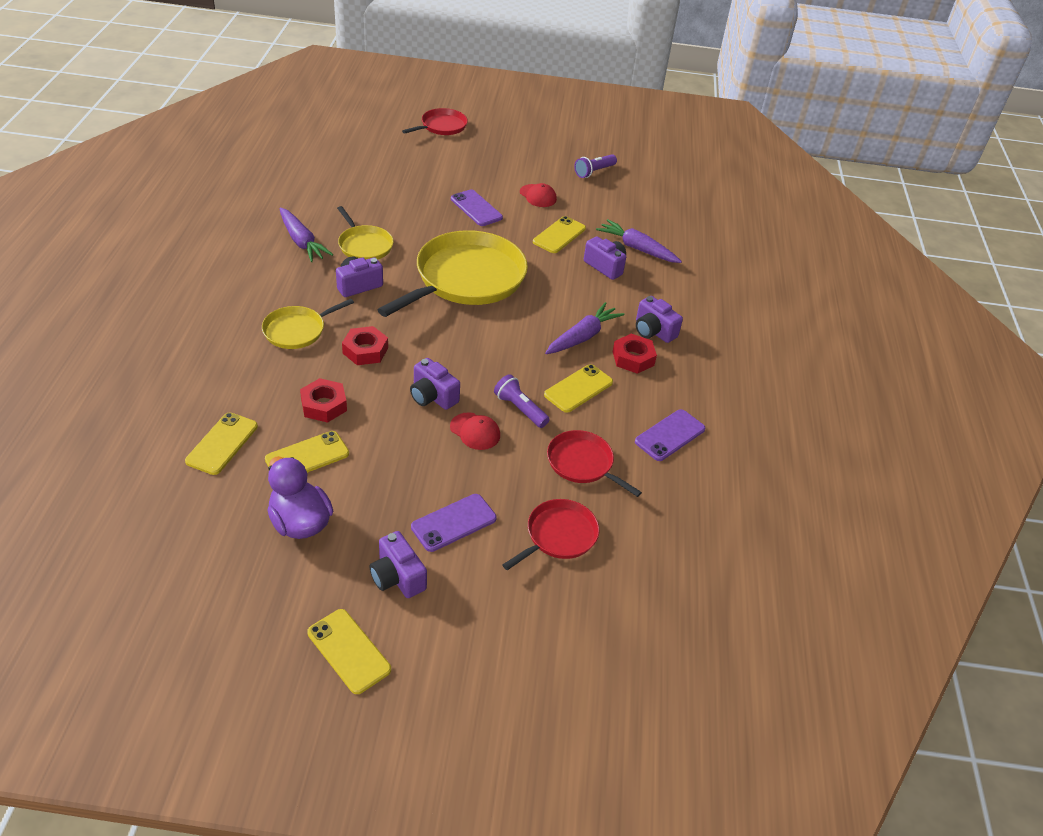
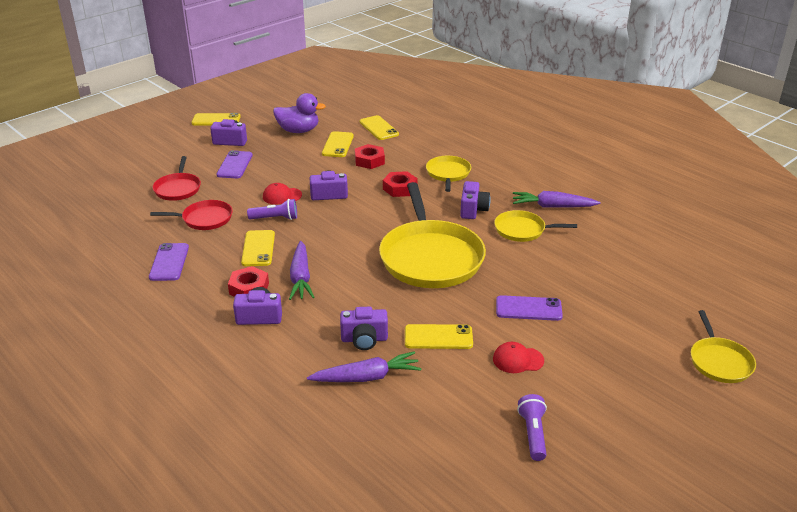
camera: 135 degrees right, 10 degrees down
(442, 126) = (719, 361): red pan -> yellow pan
(559, 235) = (438, 337): yellow phone -> yellow phone turned 75 degrees counterclockwise

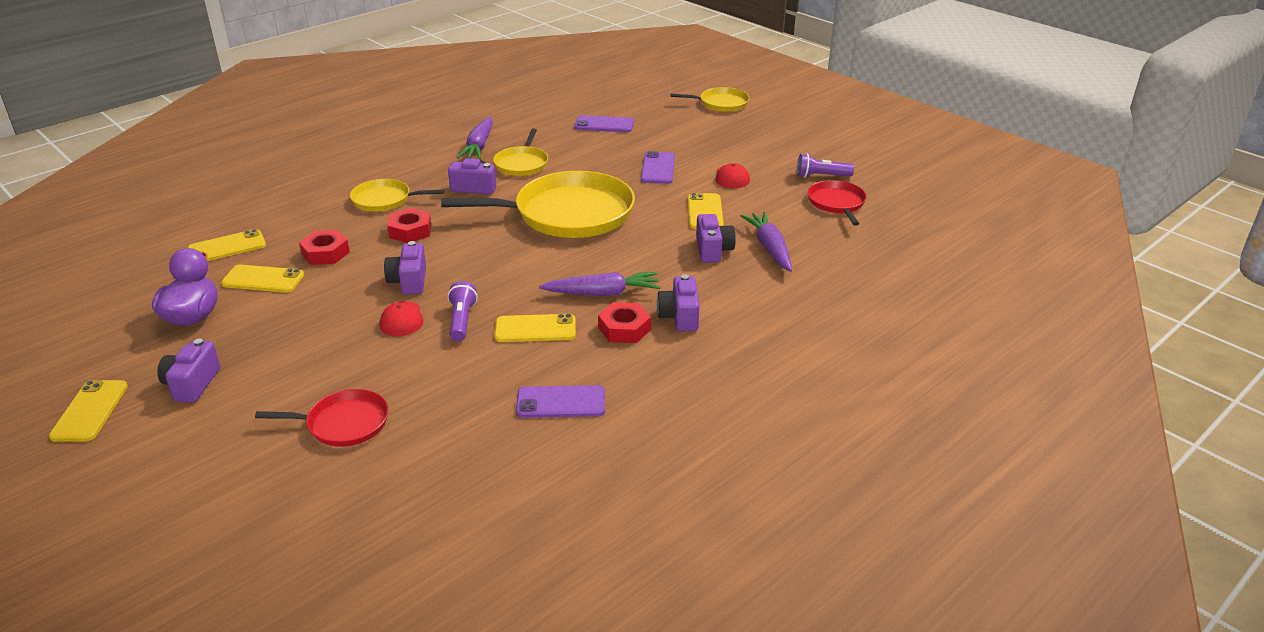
camera: 90 degrees left, 0 degrees up
(204, 219) = (448, 384): red pan -> red pan (837, 203)
(235, 165) = (285, 371): purple phone -> purple phone (604, 125)

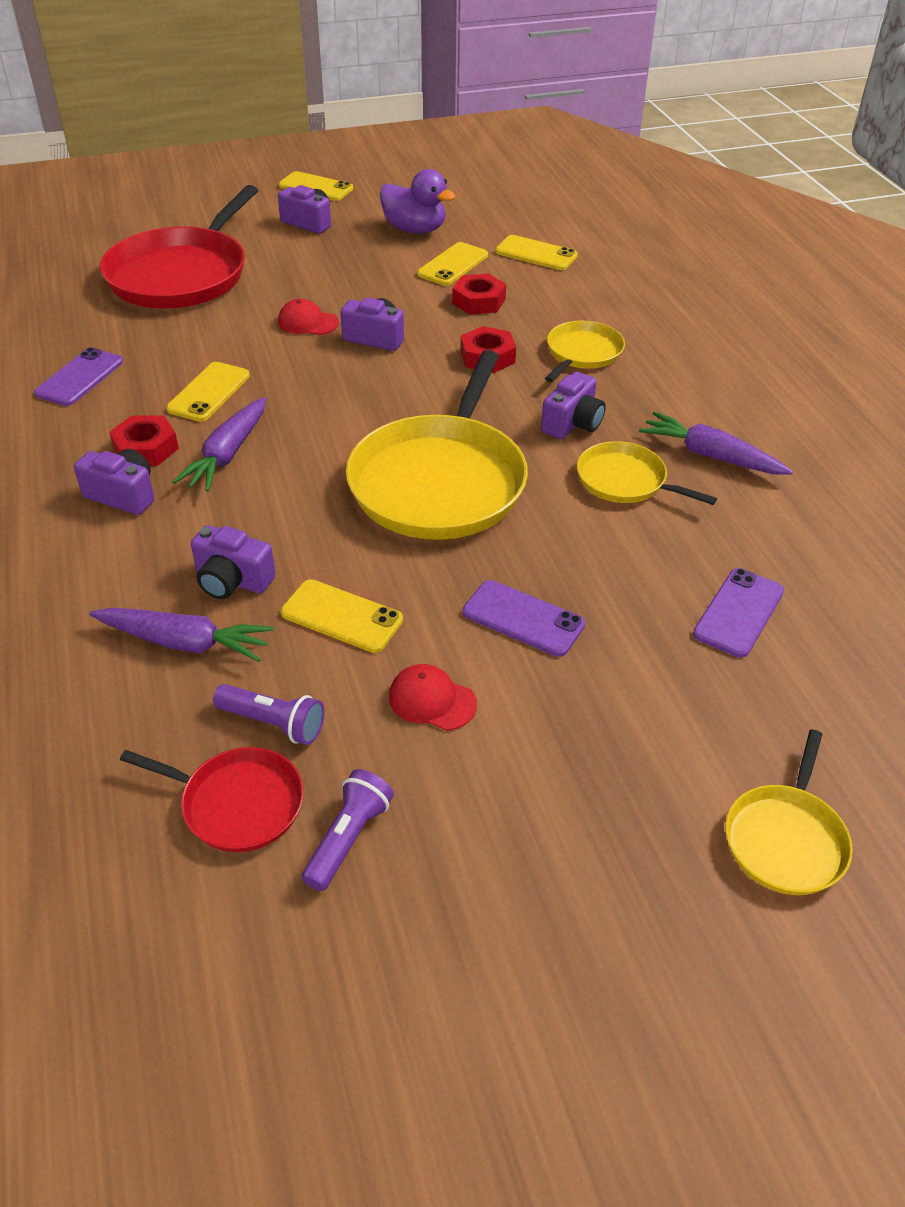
camera: 115 degrees right, 10 degrees up
(227, 247) = (536, 254): yellow phone -> yellow phone turned 60 degrees counterclockwise
(343, 423) = (182, 274): red pan -> red pan, size x1.98
(461, 321) = (270, 353): purple flashlight -> purple flashlight (273, 723)

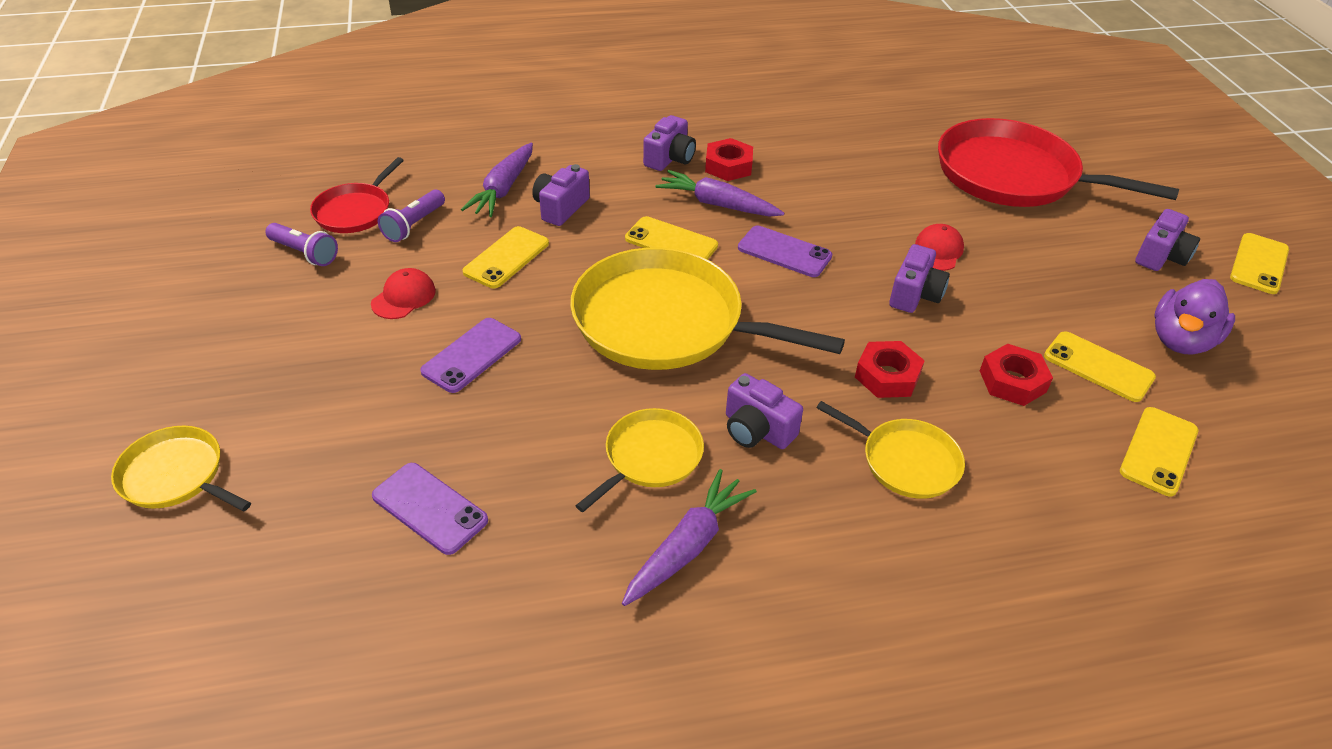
camera: 95 degrees right, 0 degrees up
(80, 377) = (828, 132): purple phone -> purple phone (784, 252)
(209, 392) = (809, 194): yellow phone -> yellow phone (671, 242)

